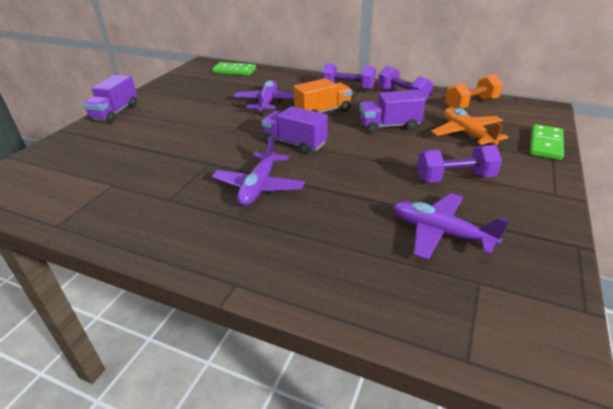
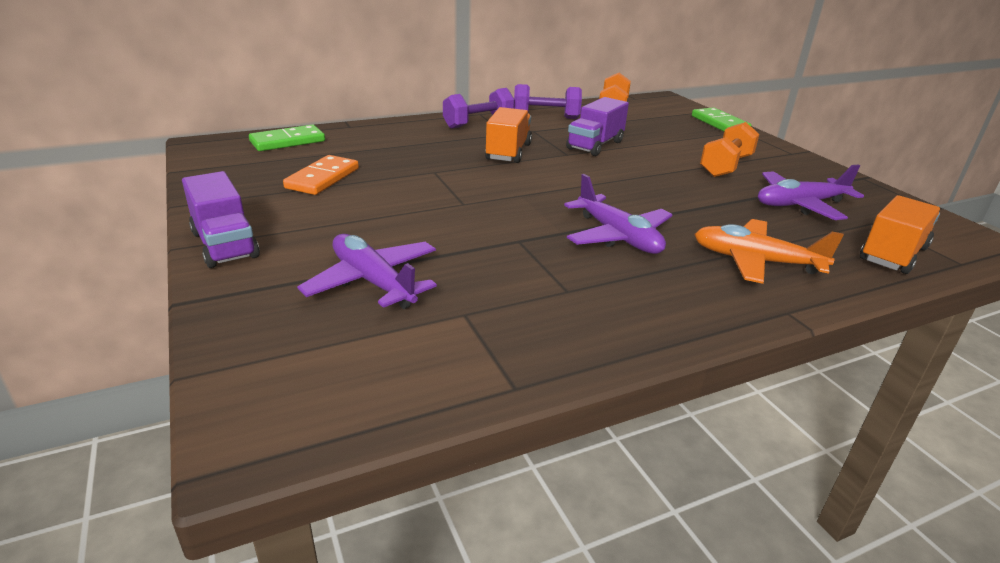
camera: 50 degrees left, 5 degrees down
(207, 95) = (323, 178): none -> orange domino
(267, 103) = (427, 162): purple plane -> purple plane (373, 282)
(295, 143) = (554, 188): purple truck -> none
(417, 309) = (893, 254): none -> orange truck
(454, 178) = (725, 166): purple dumbbell -> orange dumbbell
(466, 134) = (661, 132): orange plane -> orange plane (755, 261)

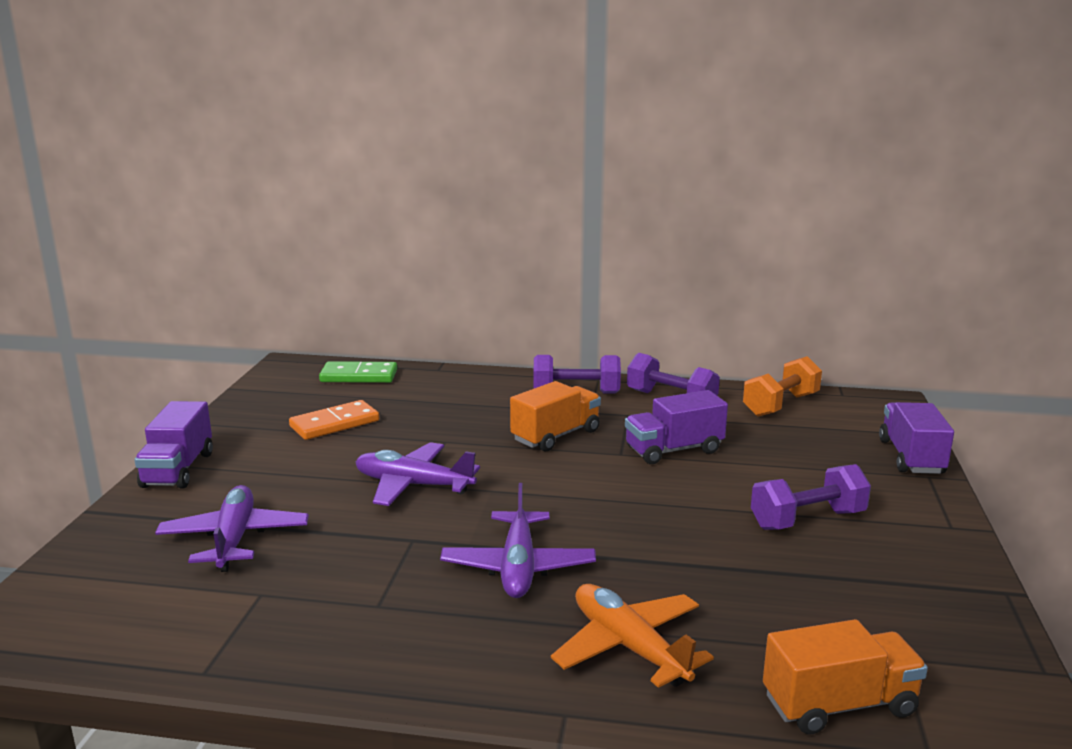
camera: 35 degrees right, 10 degrees down
(719, 123) = (911, 457): green domino -> purple truck
(725, 166) = (807, 520): orange dumbbell -> purple dumbbell
(800, 205) = (823, 600): purple plane -> purple plane (413, 485)

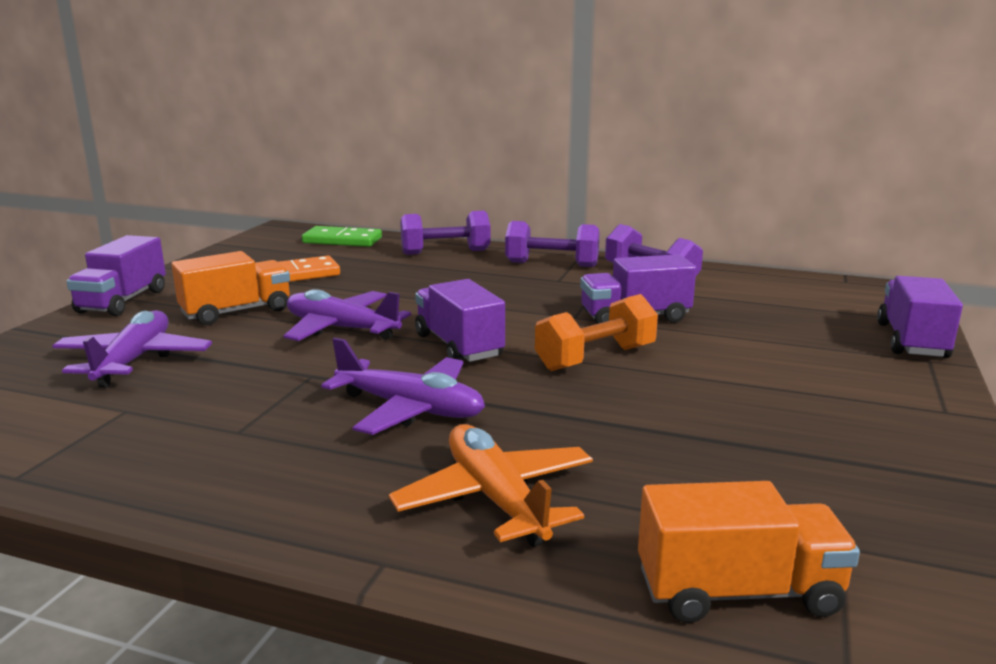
camera: 10 degrees right, 0 degrees up
(518, 567) = (410, 408): purple plane -> purple plane turned 75 degrees counterclockwise
(531, 495) = (459, 346): none -> purple truck
(556, 436) = (512, 297): orange truck -> orange truck (236, 312)
(780, 405) = (771, 286): orange dumbbell -> orange dumbbell (595, 358)
(807, 520) = (765, 390): purple dumbbell -> purple dumbbell (445, 252)

